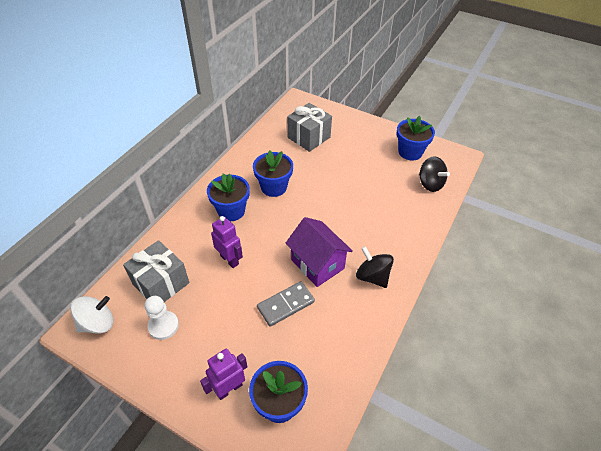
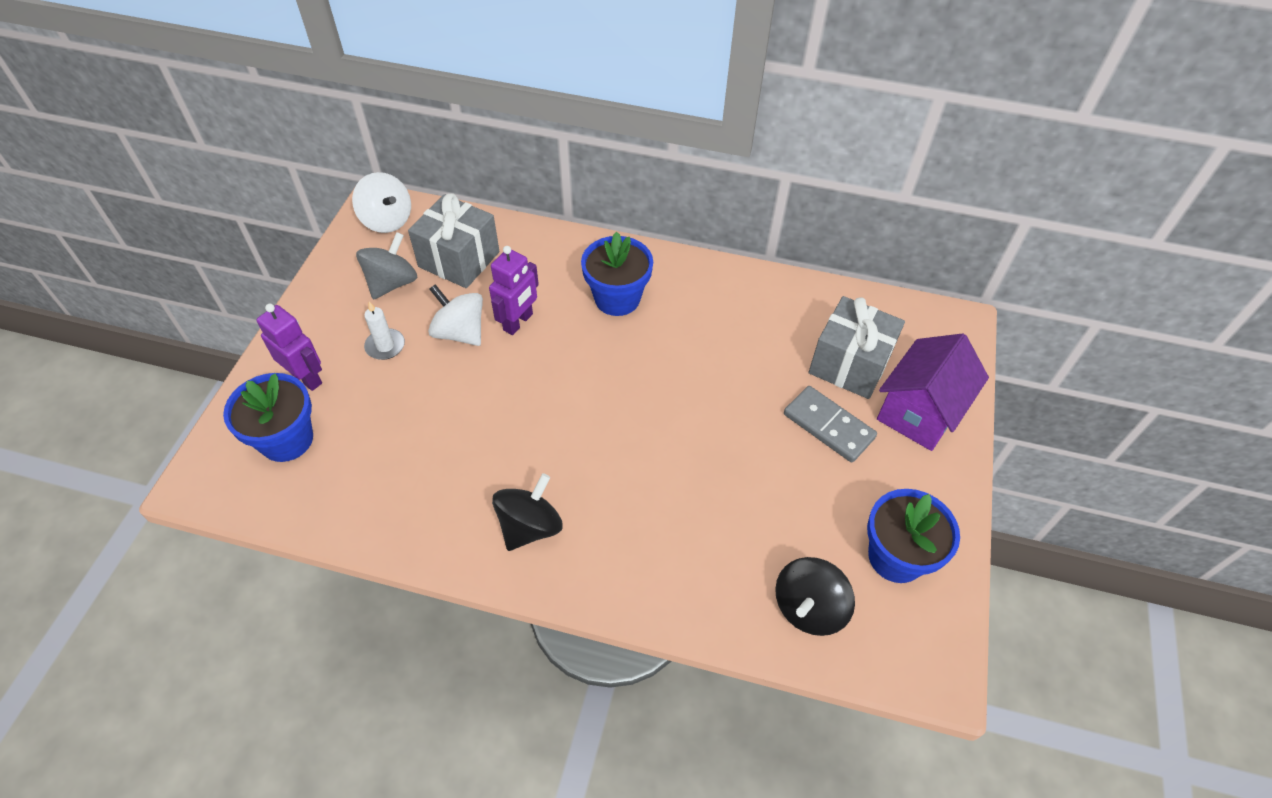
camera: 75 degrees right, 5 degrees up
(163, 326) = (392, 283): white pawn -> grey spinning top
(219, 335) = (385, 346): none -> white candle
(225, 291) = (460, 332): none -> white spinning top
(274, 187) = (692, 341): blue flower pot -> none
(286, 305) = (448, 412): grey domino -> grey domino (828, 426)
(317, 264) = (537, 438): purple house -> purple house (919, 412)

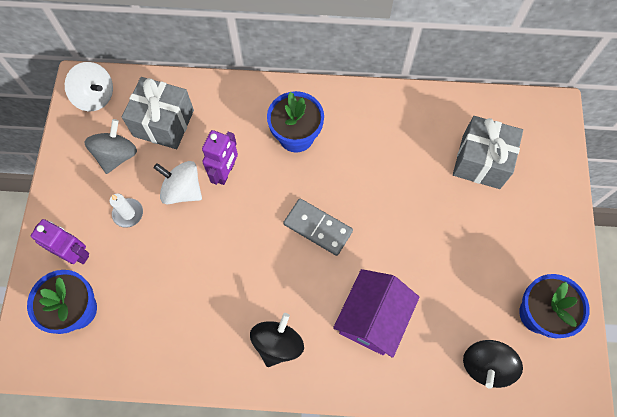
camera: 10 degrees left, 15 degrees up
(828, 426) = (475, 217): grey domino -> grey domino (317, 228)
(919, 412) = (537, 192): purple house -> purple house (372, 319)

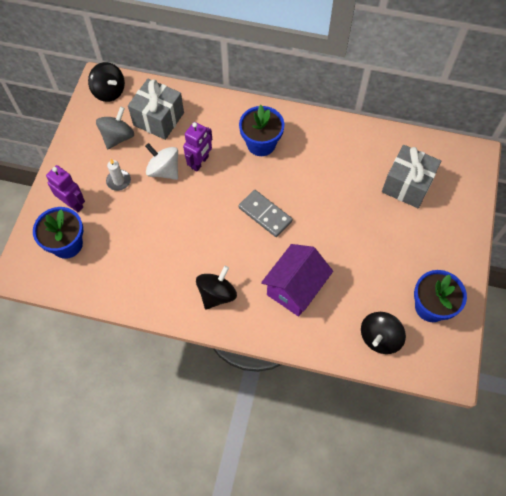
camera: 10 degrees right, 5 degrees down
(95, 96) = (109, 91): white spinning top -> black spinning top

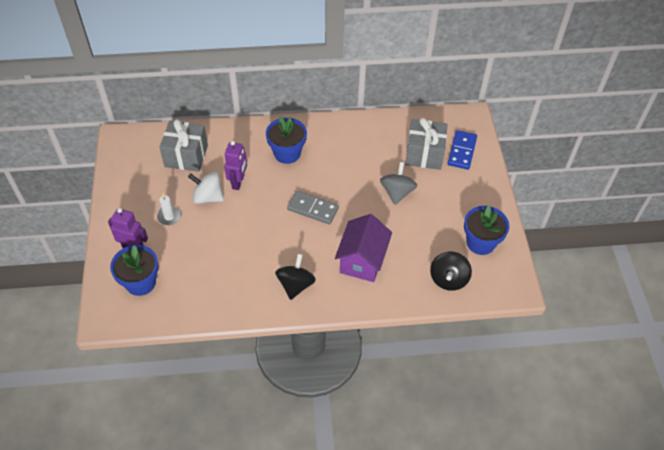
camera: 20 degrees left, 10 degrees down
(109, 91) = (131, 144): black spinning top -> none
(118, 137) = (154, 180): grey spinning top -> grey spinning top (397, 192)
(450, 193) = (461, 151): none -> blue domino

